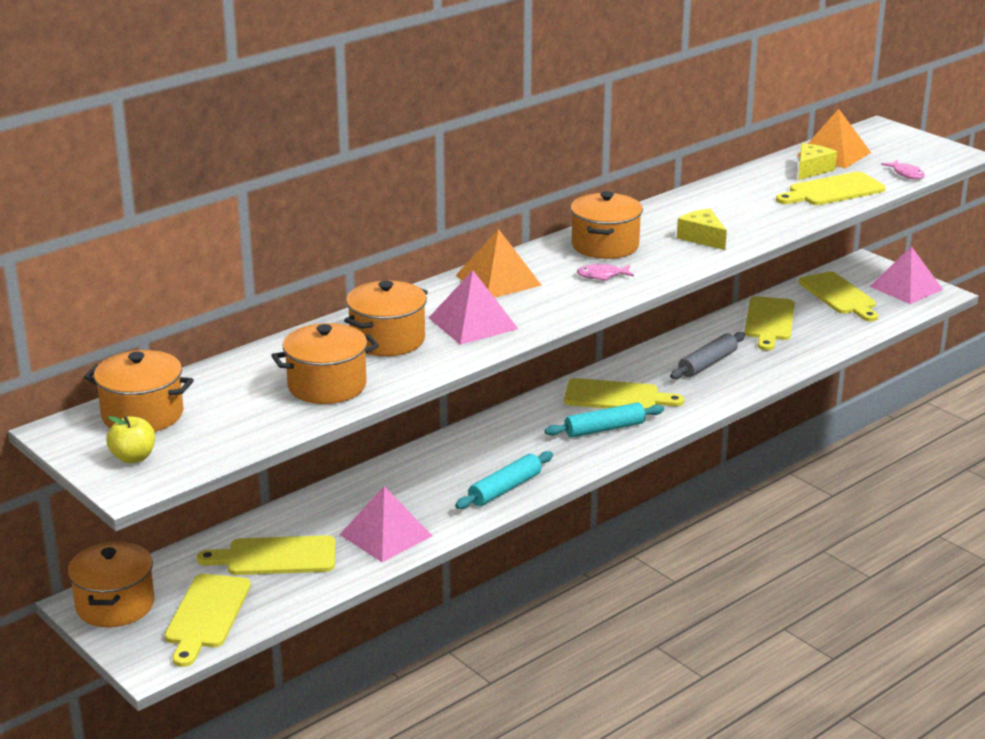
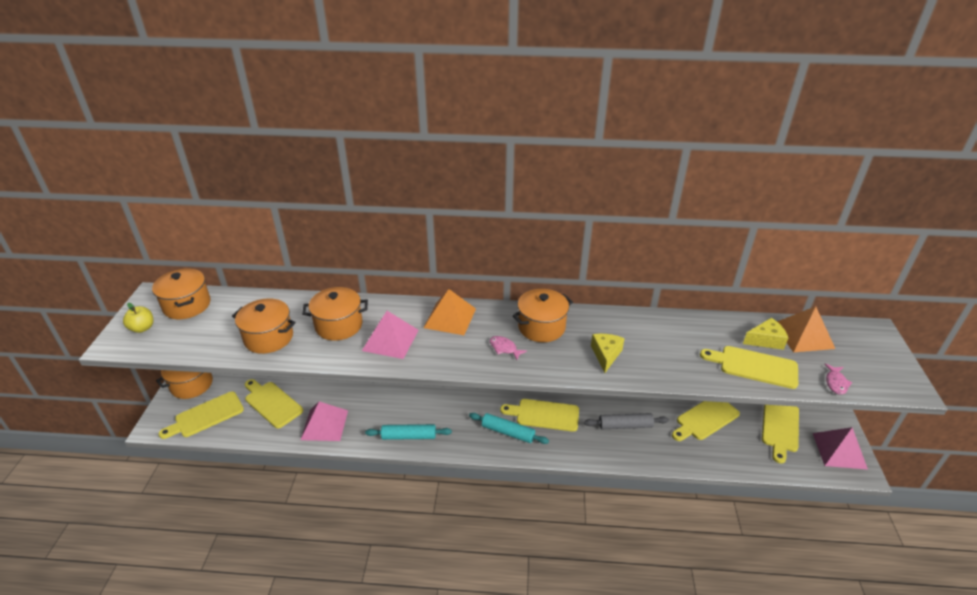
camera: 45 degrees right, 10 degrees up
(616, 397) = (544, 415): yellow cutting board -> yellow cutting board turned 135 degrees clockwise

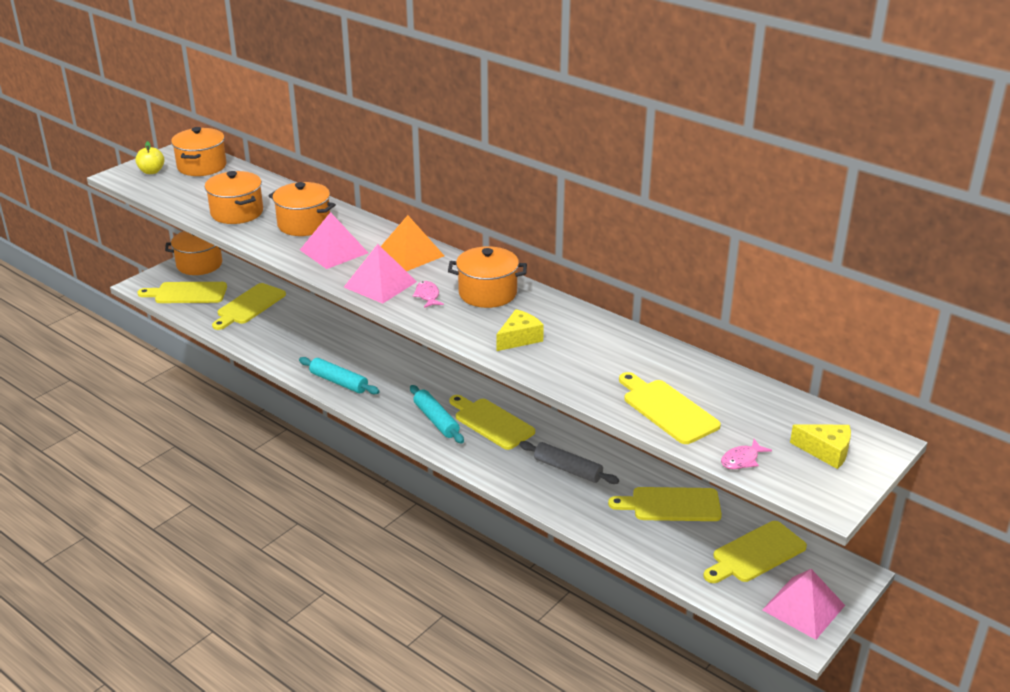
camera: 35 degrees right, 5 degrees down
(272, 403) = (249, 306): yellow cutting board -> yellow cutting board turned 135 degrees counterclockwise
(324, 424) = (275, 341): pink pyramid -> pink pyramid (380, 284)
(765, 340) = (719, 396): yellow cheese -> yellow cheese (826, 451)
(803, 335) = (775, 410): orange pyramid -> none

